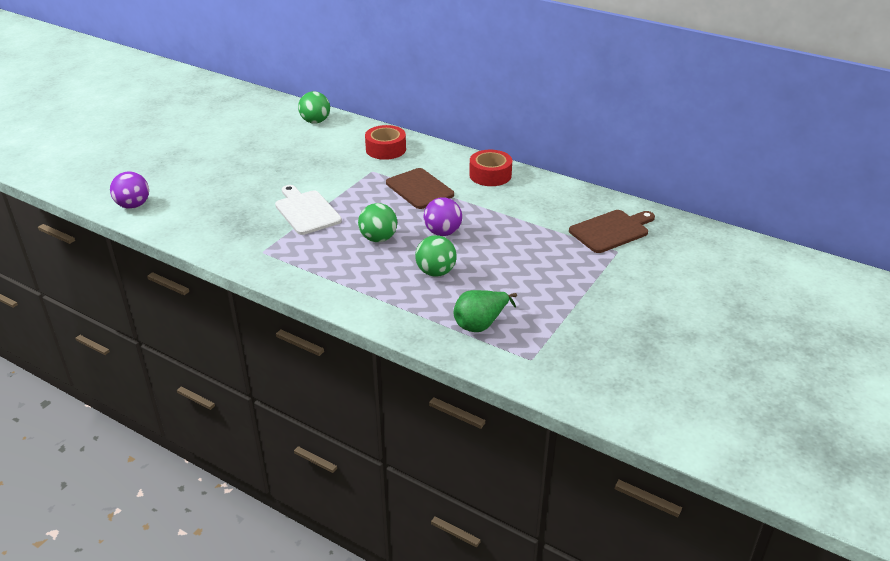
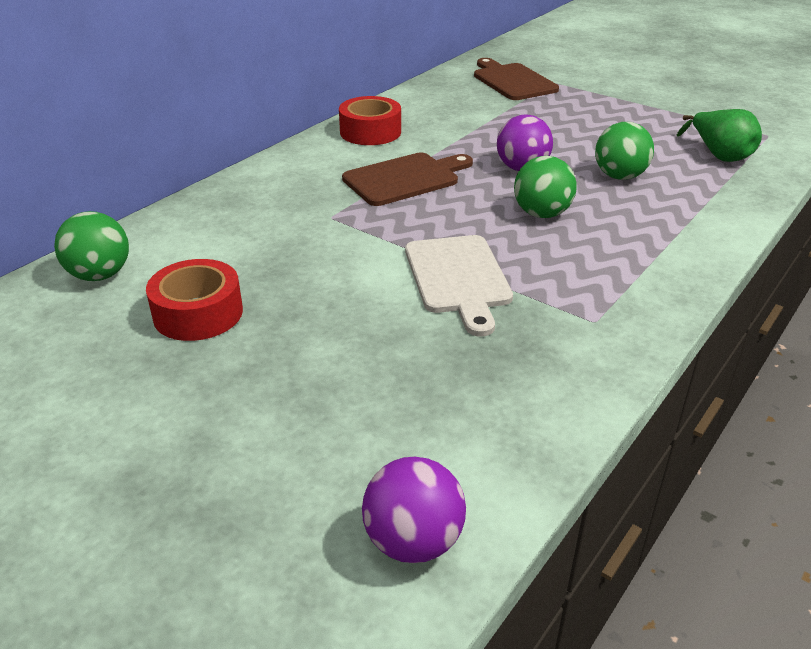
camera: 85 degrees left, 0 degrees up
(306, 211) = (458, 278): white cutting board -> white cutting board turned 75 degrees counterclockwise
(386, 149) = (258, 204): red tape -> red tape (198, 313)

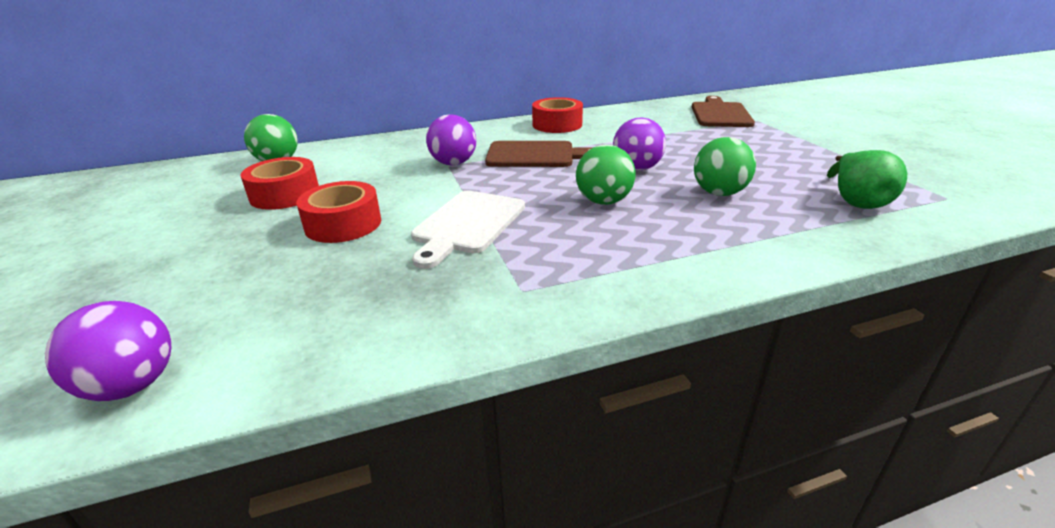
camera: 35 degrees right, 5 degrees down
(333, 213) = (453, 163): none -> purple ball
(333, 322) = (343, 224): none -> red tape

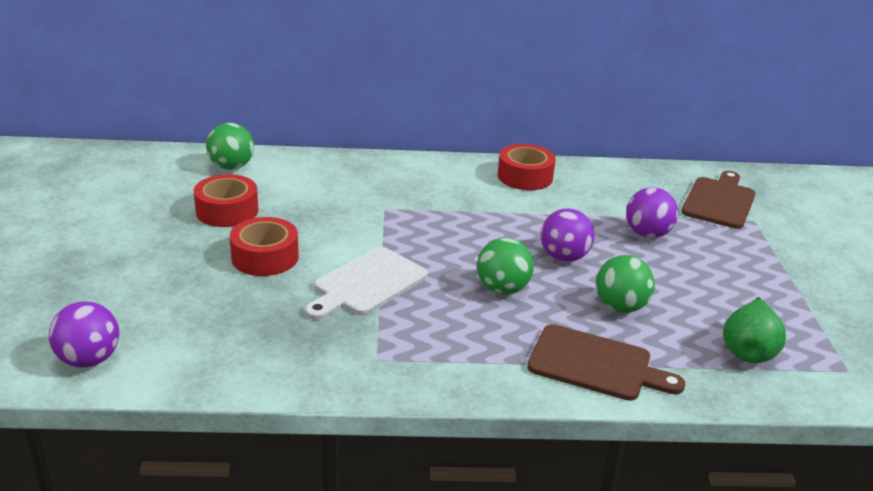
camera: 15 degrees right, 0 degrees up
(453, 163) = (390, 208): purple ball -> purple ball (647, 234)
(535, 155) = (475, 215): brown cutting board -> brown cutting board (596, 364)

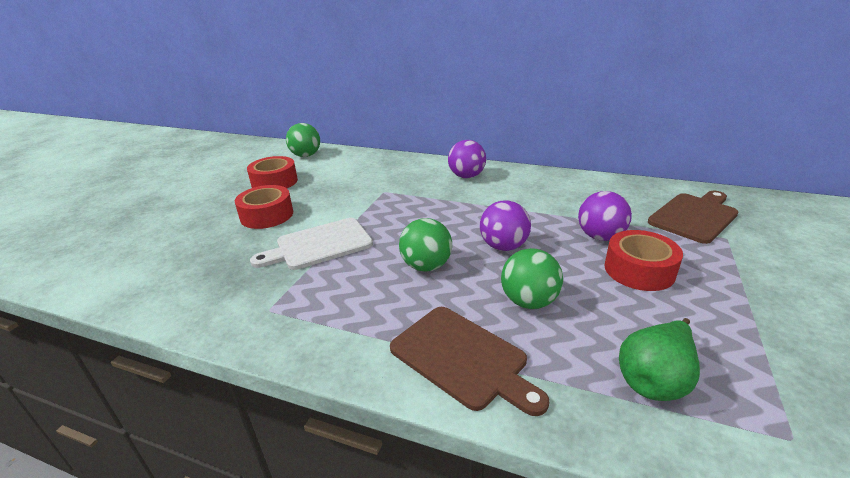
camera: 25 degrees right, 0 degrees up
(89, 360) = (78, 270): purple ball -> purple ball (466, 176)
(525, 176) = (515, 179): red tape -> red tape (639, 270)

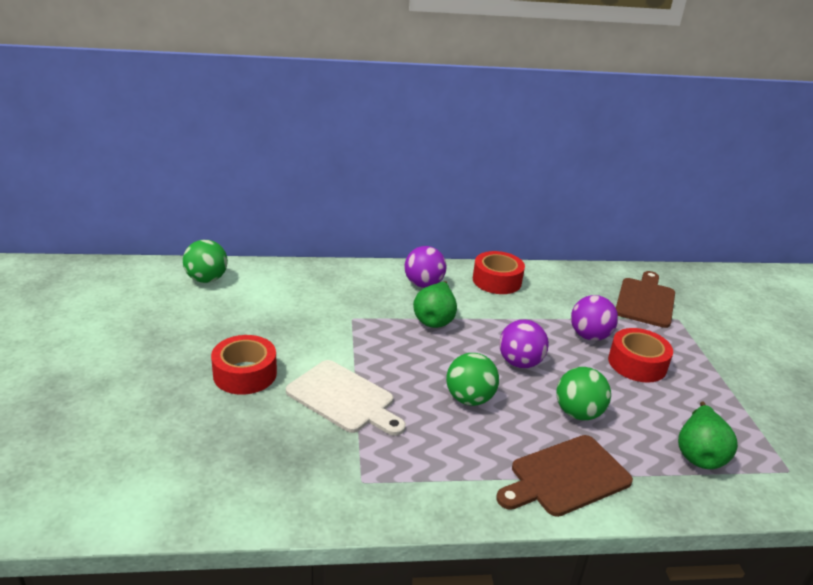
camera: 30 degrees left, 0 degrees up
(274, 182) = (205, 325): red tape -> red tape (497, 281)
(319, 245) = (344, 398): white cutting board -> white cutting board turned 90 degrees counterclockwise
(453, 201) = (435, 319): none -> green pear
(462, 358) = (566, 477): brown cutting board -> brown cutting board turned 135 degrees clockwise

